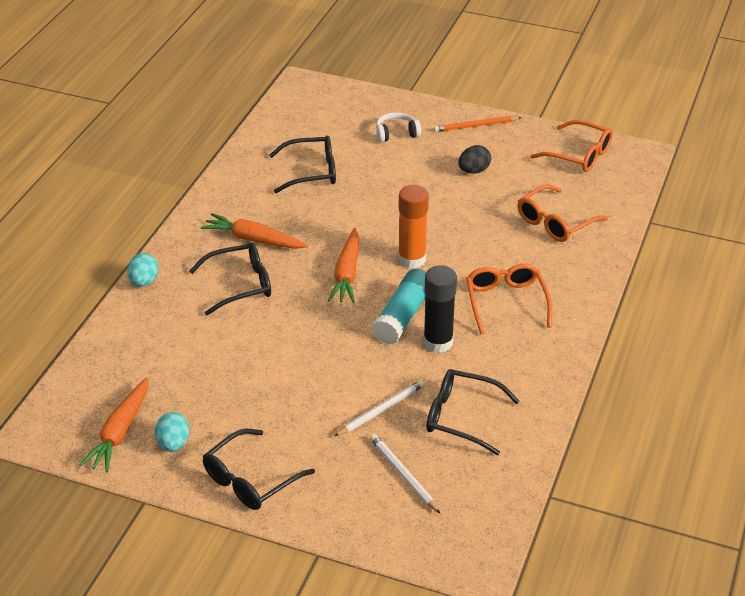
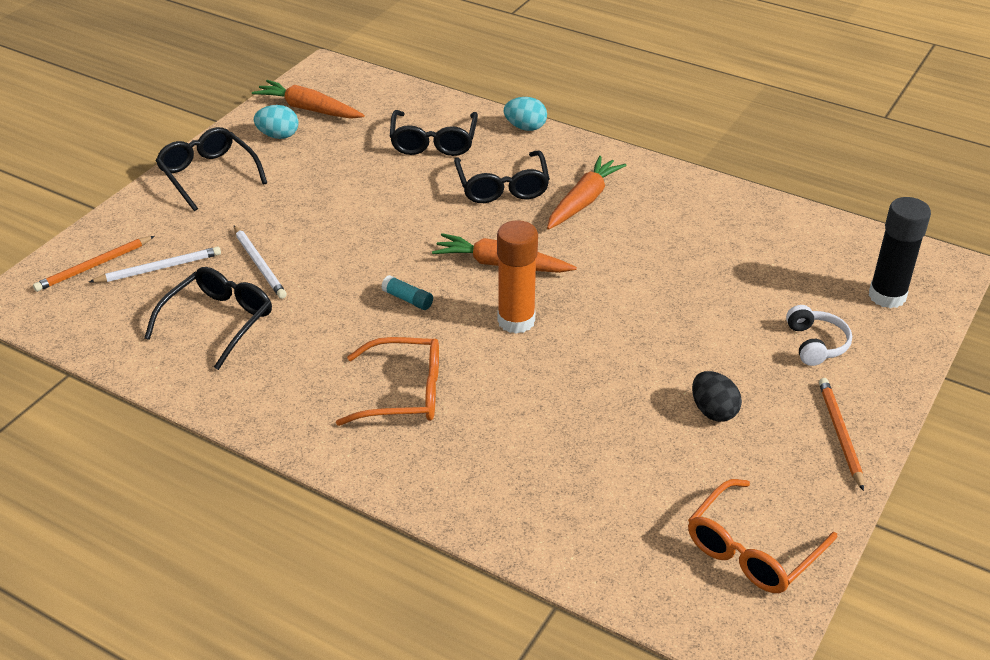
camera: 100 degrees right, 0 degrees up
(311, 172) = (721, 256): black glasses -> black glasses (433, 141)
(403, 316) = (408, 299): turquoise glue stick -> turquoise glue stick, size x0.48
(412, 522) = (94, 266): none -> orange pencil
(438, 342) = (350, 321): black glue stick -> black glue stick (887, 296)
(555, 222) = (569, 480): orange glasses -> none

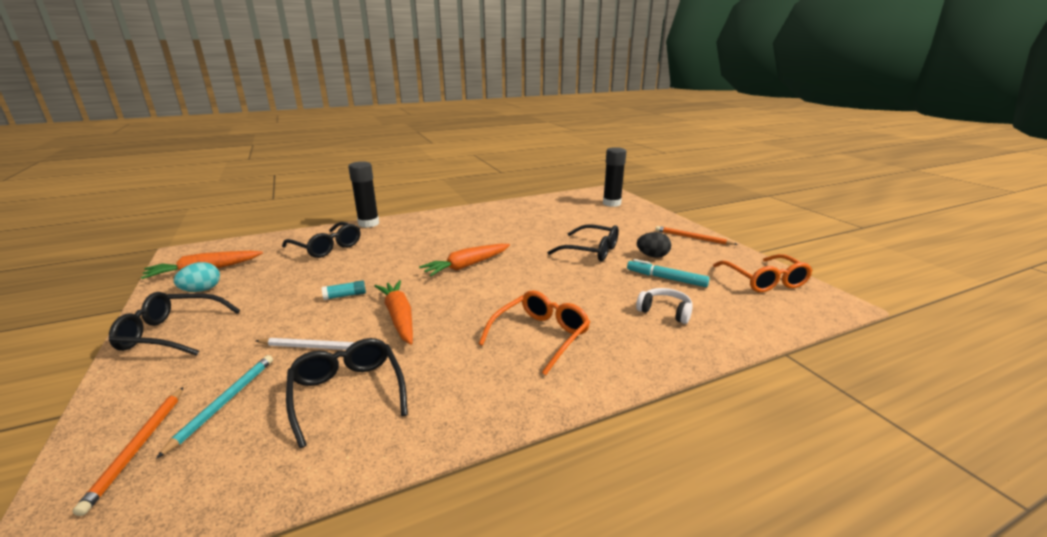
camera: 55 degrees left, 15 degrees down
(159, 268) = (224, 402): white pencil -> turquoise pencil
(408, 299) = (452, 303): turquoise glue stick -> turquoise glue stick (345, 296)
(502, 186) = (403, 244): black glasses -> black glasses (590, 251)
(516, 321) = (521, 278): orange glue stick -> none
(525, 127) = (368, 223): turquoise egg -> black glue stick
(583, 201) = (452, 231): orange carrot -> orange carrot (399, 317)
(650, 447) = (666, 278): none -> turquoise marker
(816, 344) = (627, 223): white headphones -> white headphones (665, 311)

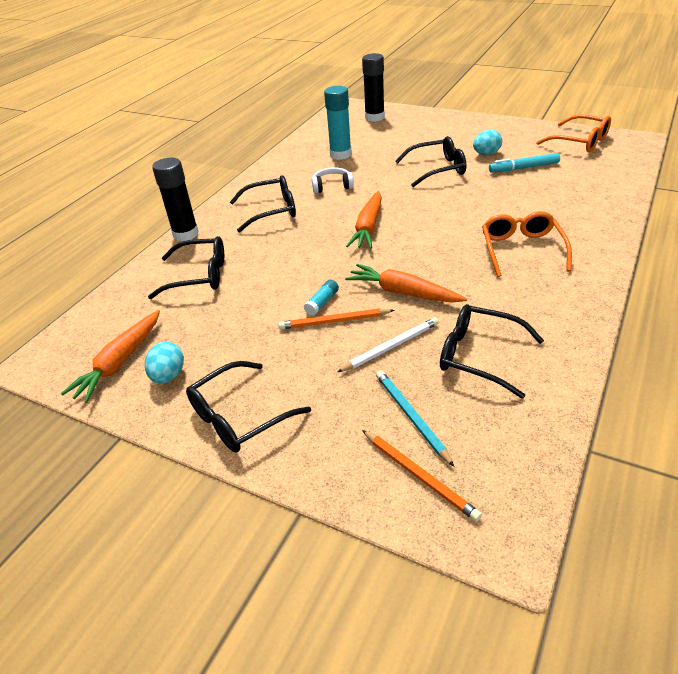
camera: 35 degrees left, 15 degrees up
(434, 231) = (271, 211): none -> black glasses
(542, 216) = (340, 154): none -> turquoise glue stick
(652, 256) = (486, 154): black egg -> turquoise egg
(665, 311) = (561, 193): white headphones -> white headphones (332, 186)
(692, 238) = (487, 126): orange pencil -> orange pencil (334, 321)

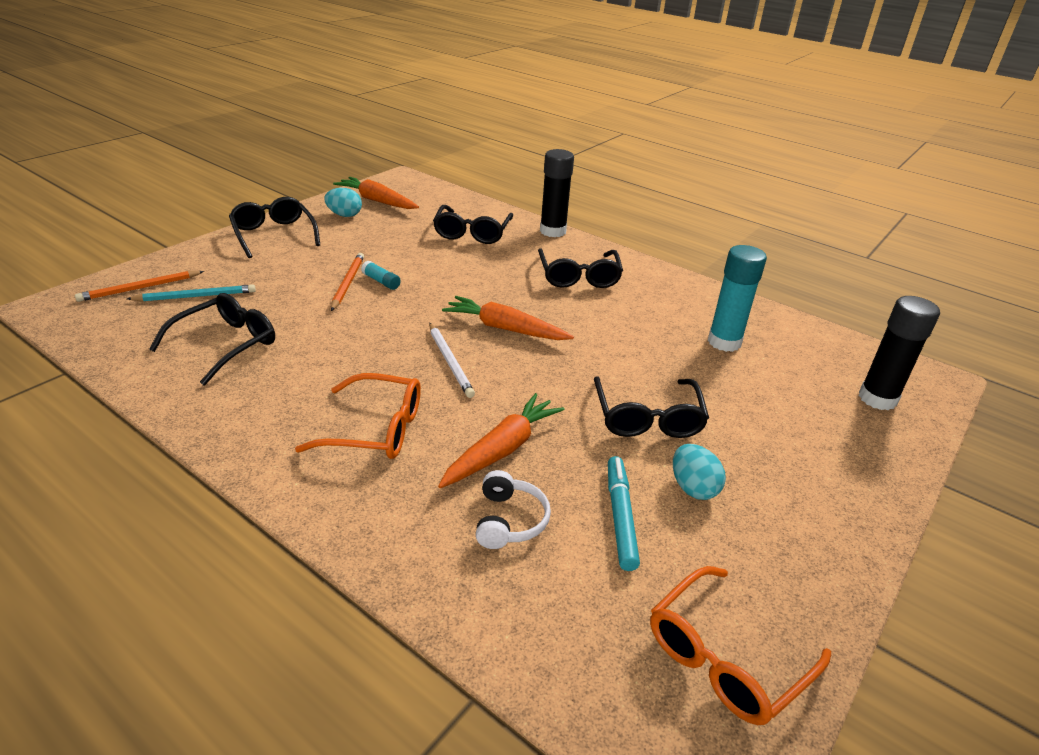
camera: 95 degrees right, 5 degrees down
(332, 186) = (624, 321): white headphones -> white headphones (509, 520)
(391, 347) = (286, 303): white pencil -> white pencil (450, 362)
(403, 292) = (360, 325): orange carrot -> orange carrot (502, 450)

